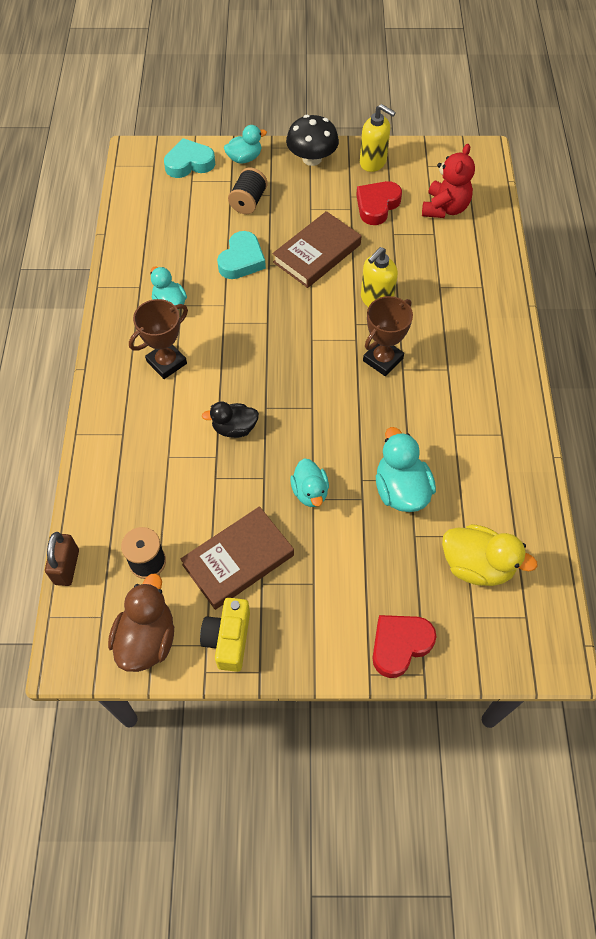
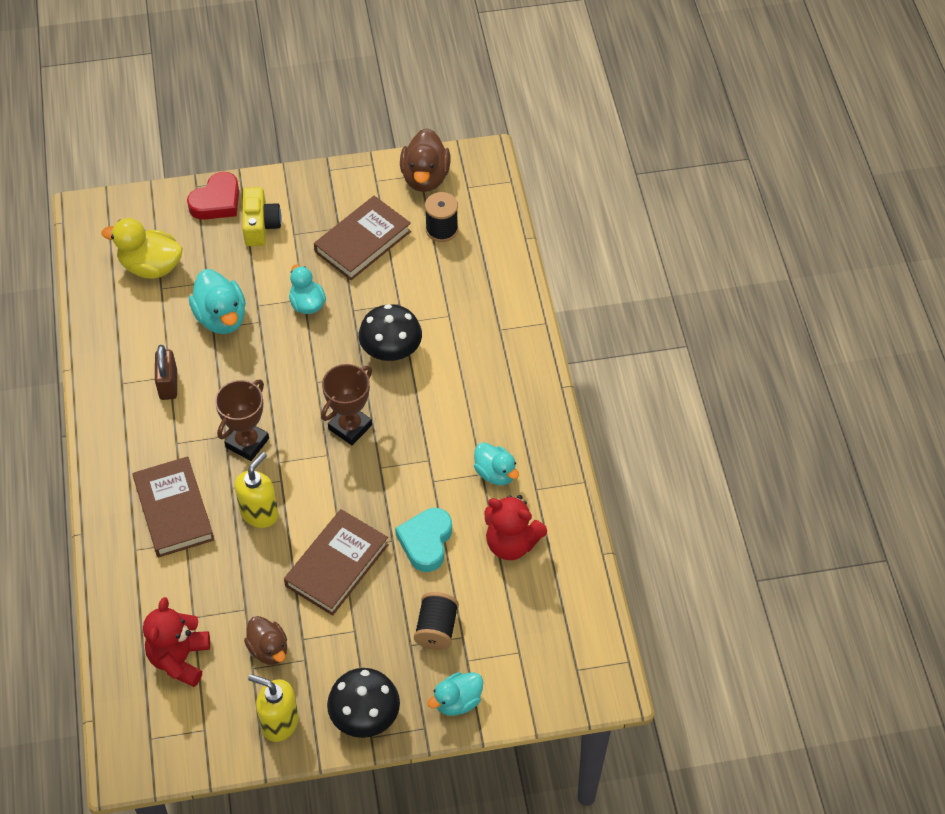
camera: 170 degrees right, 5 degrees down
(67, 567) = (510, 216): brown padlock -> brown padlock (168, 384)
(166, 362) = (478, 406): brown trophy -> brown trophy (350, 427)
(173, 250) = (511, 543): none -> red teddy bear
(189, 163) = (530, 680): turquoise heart -> none
(228, 639) = (358, 187): yellow camera -> yellow camera (260, 225)
(234, 428) = (391, 350): black duck -> black mushroom
(377, 205) = (268, 649): red heart -> brown duck
(450, 312) = (174, 510): none -> brown book

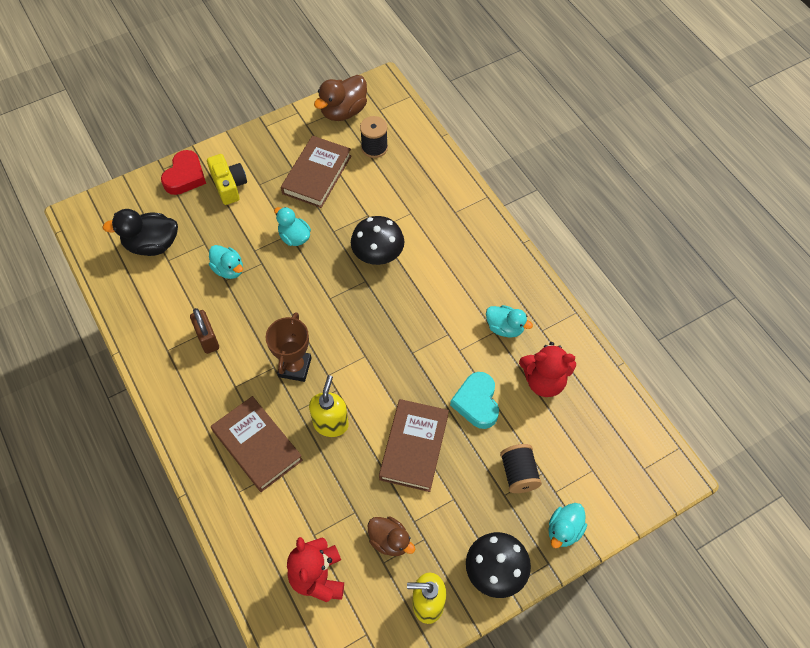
camera: 20 degrees left, 5 degrees up
(151, 266) = (152, 245): yellow duck -> black duck
(221, 318) = (229, 269): turquoise duck -> turquoise duck, size x0.66
(350, 427) = (373, 327): brown trophy -> none
(425, 177) = (343, 111): brown duck -> brown duck turned 60 degrees clockwise

